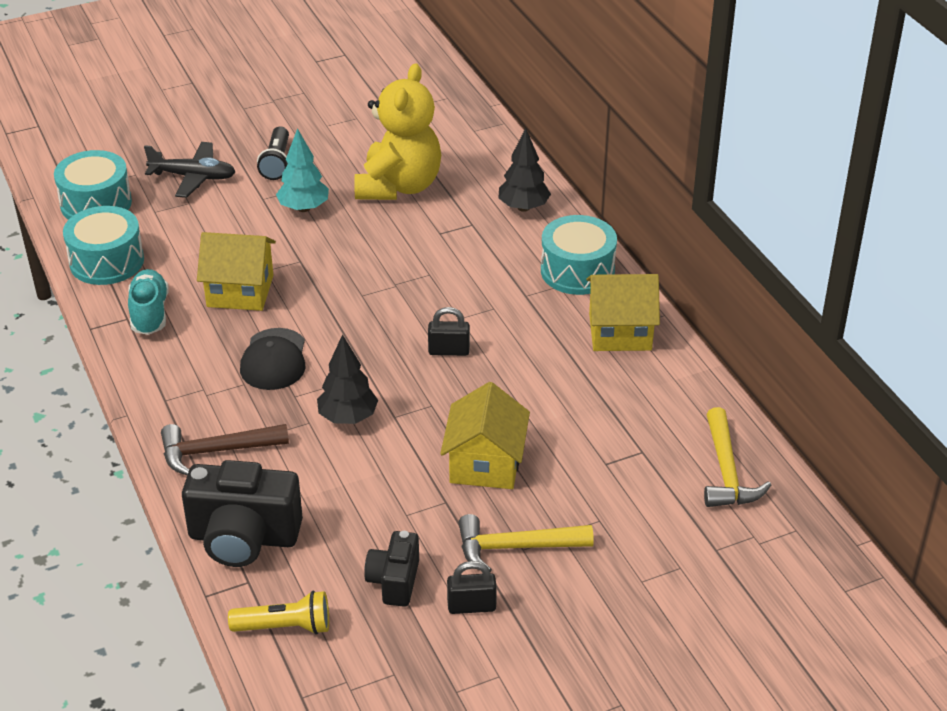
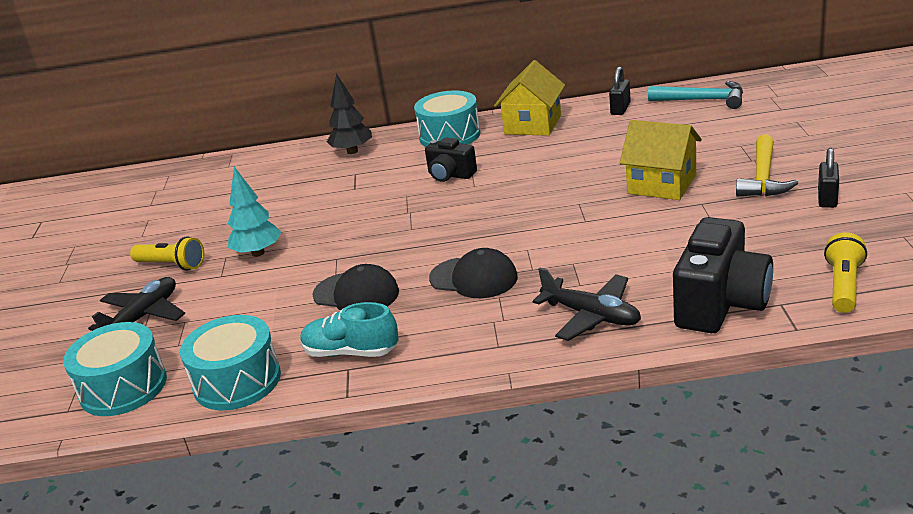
camera: 65 degrees left, 10 degrees down
(216, 451) = (591, 316): brown hammer -> black plane
(240, 291) = (356, 294): yellow house -> black cap
(277, 163) = (172, 265): black flashlight -> yellow flashlight
(348, 417) = (576, 243): black tree -> none
(394, 581) = (793, 230): black camera -> black camera (450, 175)
(399, 186) = (272, 203): yellow teddy bear -> none
(449, 351) = (513, 192): black padlock -> black padlock (620, 109)
(726, 471) = (702, 100): yellow hammer -> turquoise hammer

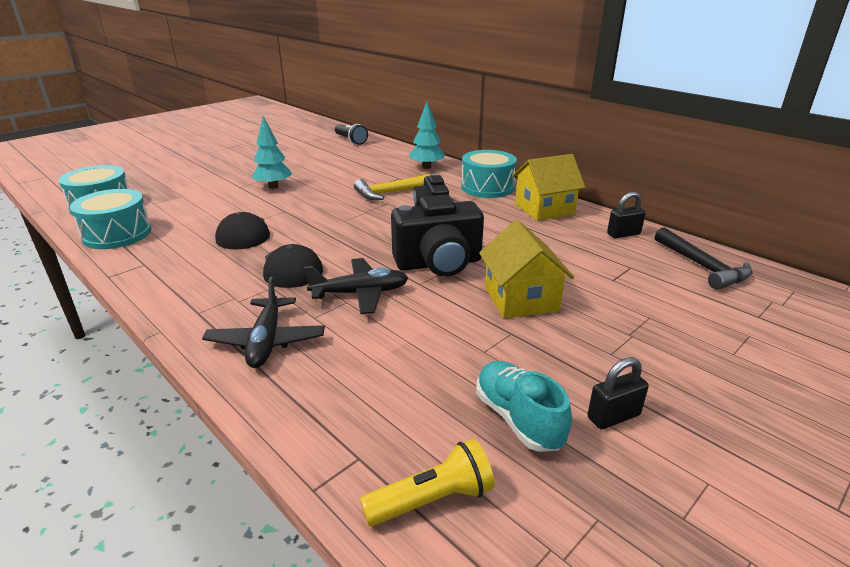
camera: 45 degrees right, 0 degrees up
(143, 317) = (180, 184): black plane -> black plane (360, 293)
(172, 265) = (243, 170): yellow flashlight -> none
(198, 175) = (351, 140): none -> black flashlight
(351, 352) = (165, 258): turquoise shoe -> turquoise shoe (518, 419)
(352, 151) = (426, 167): black tree -> turquoise tree
(702, 100) = (702, 266): turquoise hammer -> black hammer
(720, 304) = (331, 412): black camera -> black camera (438, 263)
(763, 177) = (604, 353): yellow hammer -> yellow hammer (391, 192)

